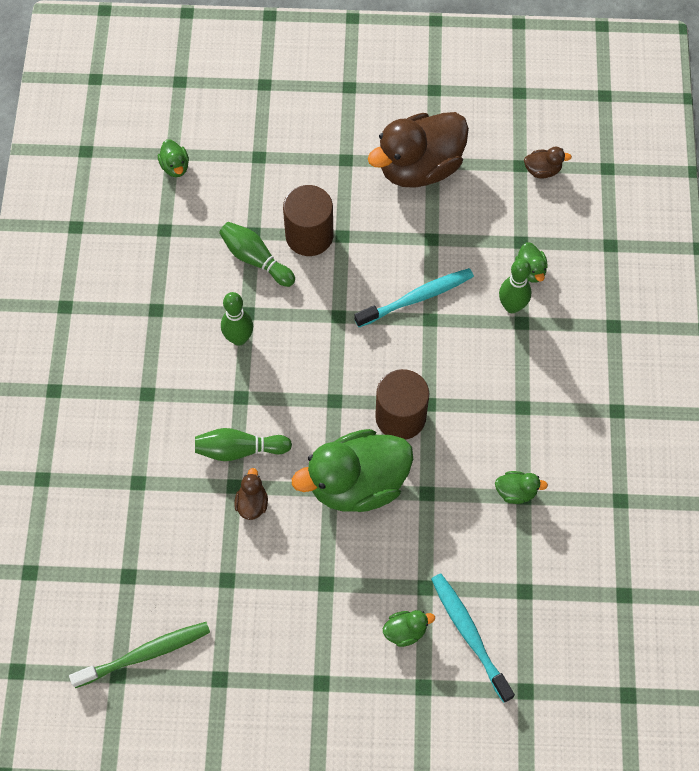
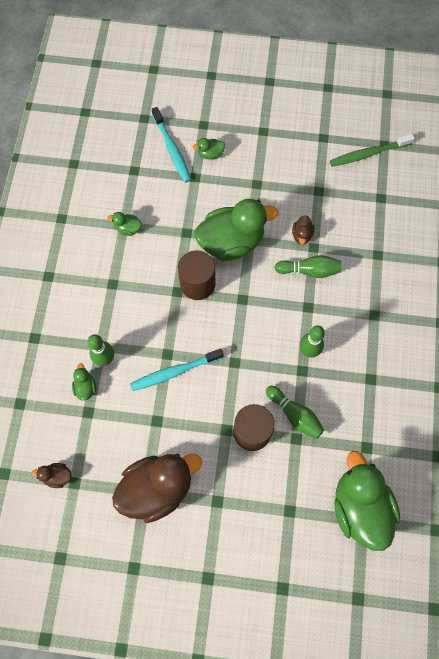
camera: 175 degrees left, 5 degrees up
(175, 167) = (359, 507): green duck -> green duck, size x2.41

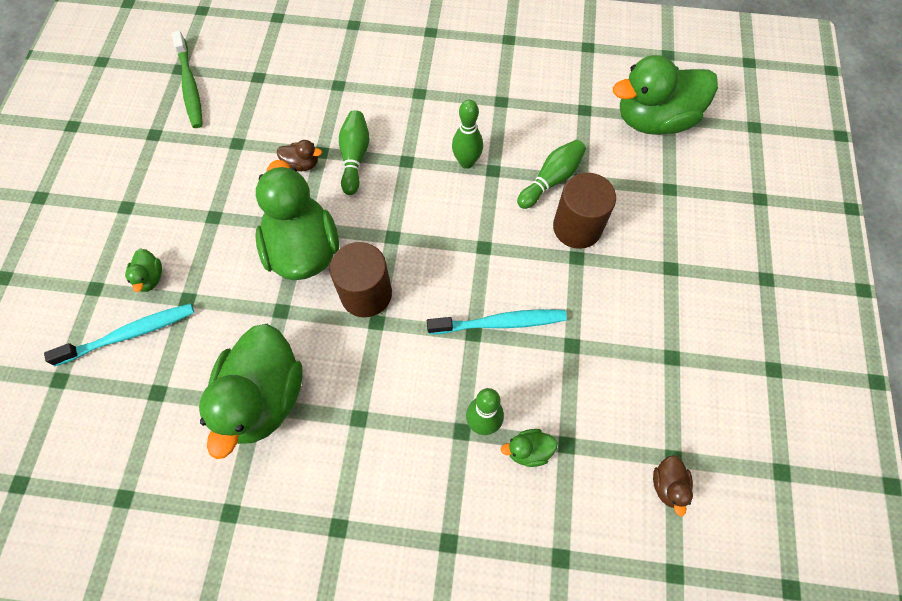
camera: 90 degrees left, 5 degrees down
(128, 228) = (264, 398): green duck -> green duck, size x2.41
(157, 488) = (665, 342): brown duck -> none
(174, 372) = (500, 323): turquoise toothbrush -> turquoise toothbrush turned 75 degrees counterclockwise

